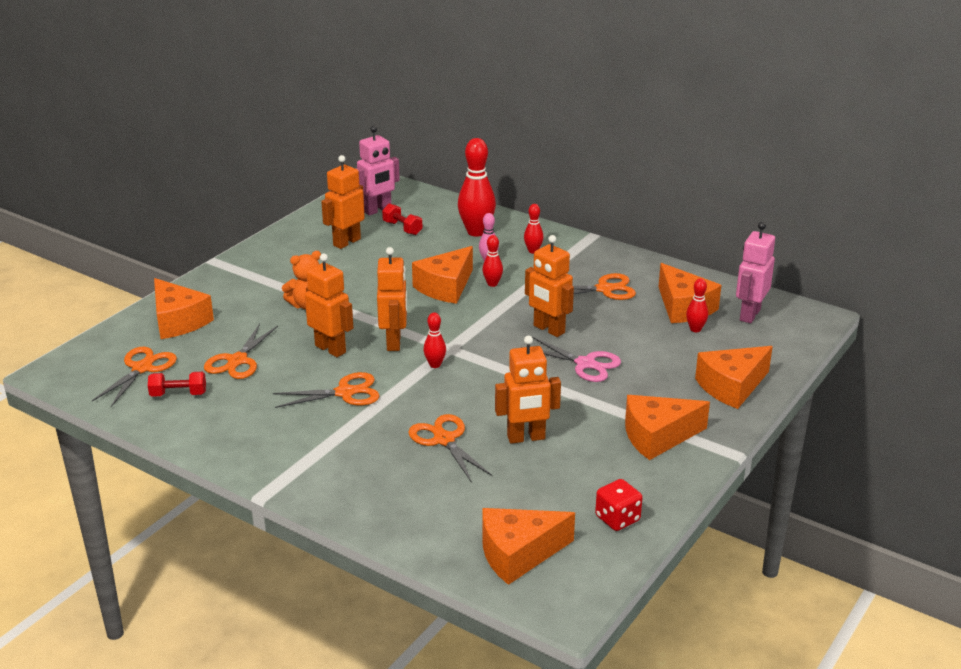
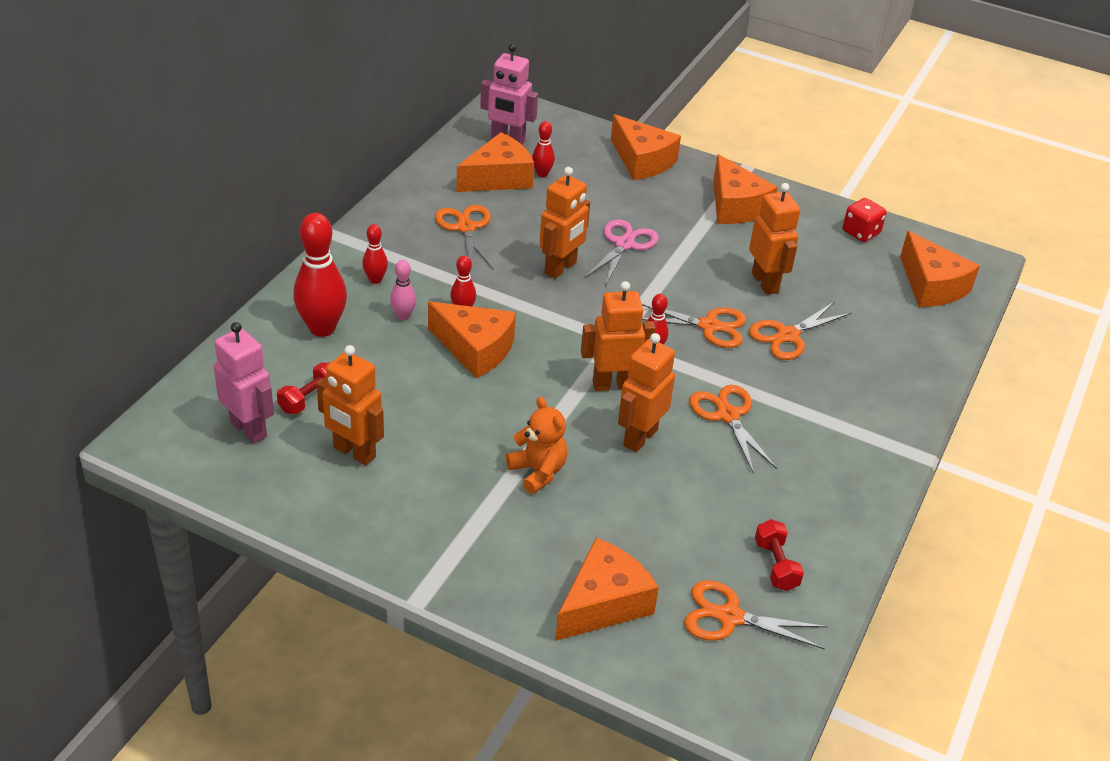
camera: 100 degrees left, 10 degrees up
(237, 361) = (687, 521): orange scissors -> orange scissors (709, 326)

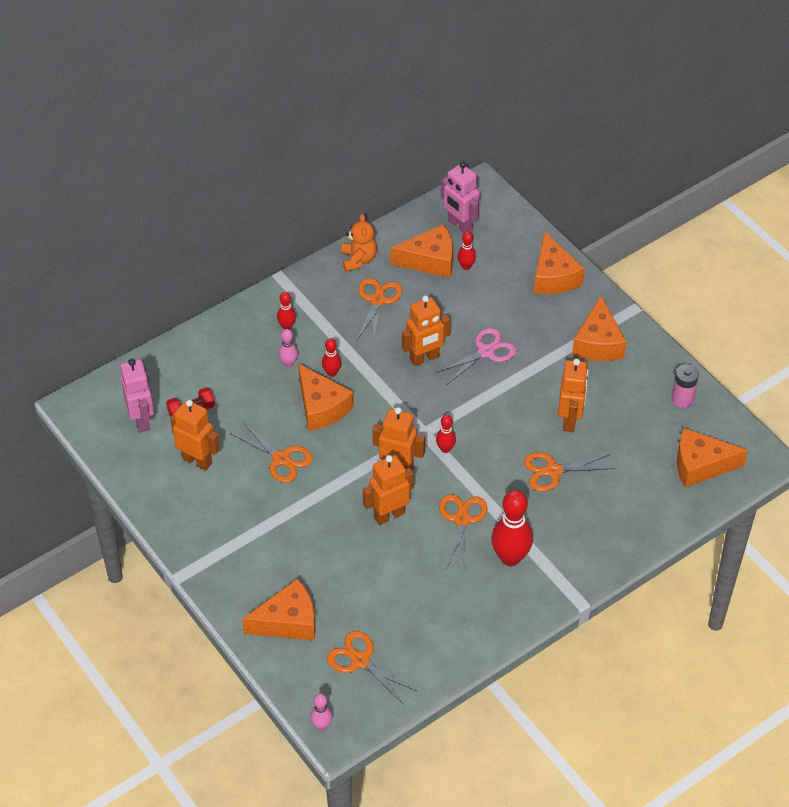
camera: 30 degrees right, 10 degrees up
(322, 328) = (229, 356): red bowling pin -> red bowling pin (510, 557)
(354, 452) = (197, 460): orange robot -> orange robot turned 150 degrees clockwise
(538, 472) = (305, 516): orange teddy bear -> orange teddy bear (358, 260)
(709, 326) = (500, 443): orange scissors -> orange scissors (281, 459)
(741, 719) = (321, 725): none -> pink bowling pin
(776, 565) = (415, 638): red dumbbell -> none
(861, 232) = (682, 399): red dice -> pink battery
(931, 286) = (700, 465): orange cheese -> orange cheese turned 90 degrees clockwise

